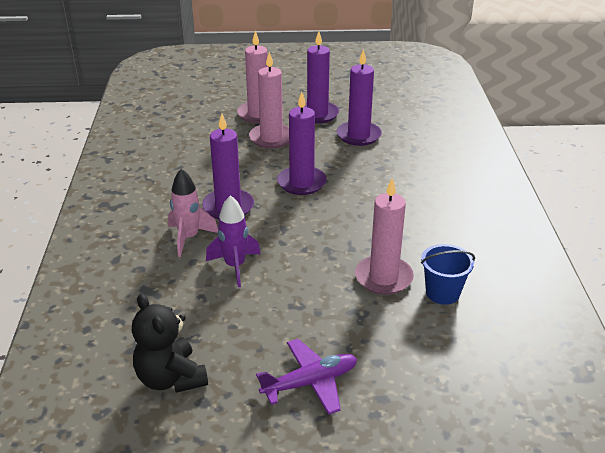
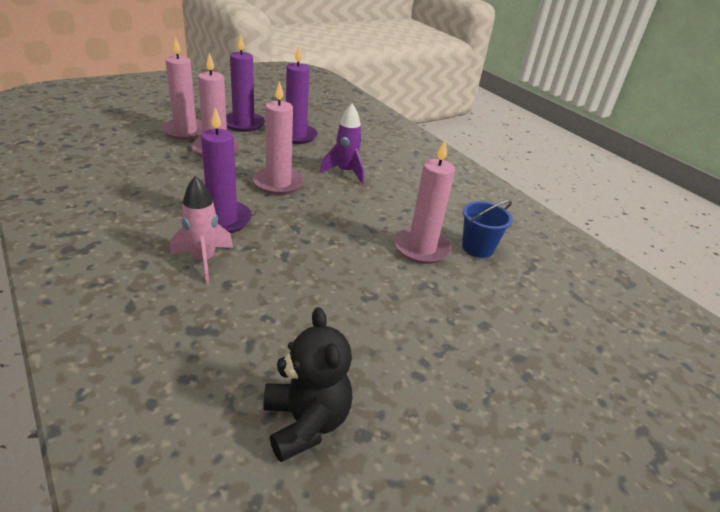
camera: 35 degrees left, 0 degrees up
(171, 378) = (306, 422): black teddy bear -> black teddy bear turned 135 degrees counterclockwise
(235, 266) = (277, 276): purple rocket -> purple rocket (345, 172)
(301, 183) = (278, 183): purple candle -> pink candle
(310, 382) = (448, 368): purple plane -> none

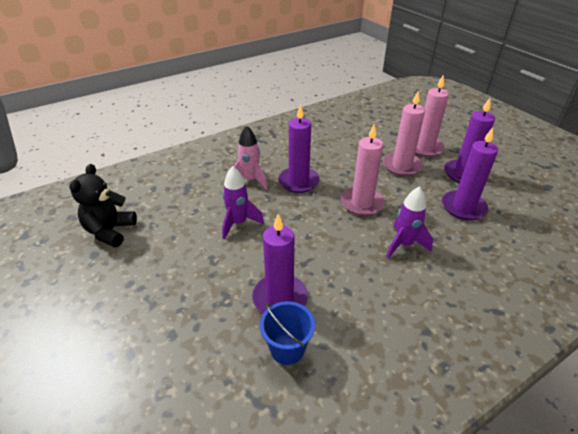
camera: 95 degrees right, 5 degrees up
(302, 274) = (238, 223): none -> purple rocket
(306, 422) = (110, 231): black teddy bear -> black teddy bear turned 120 degrees clockwise
(421, 248) = (280, 298): pink candle -> purple candle

